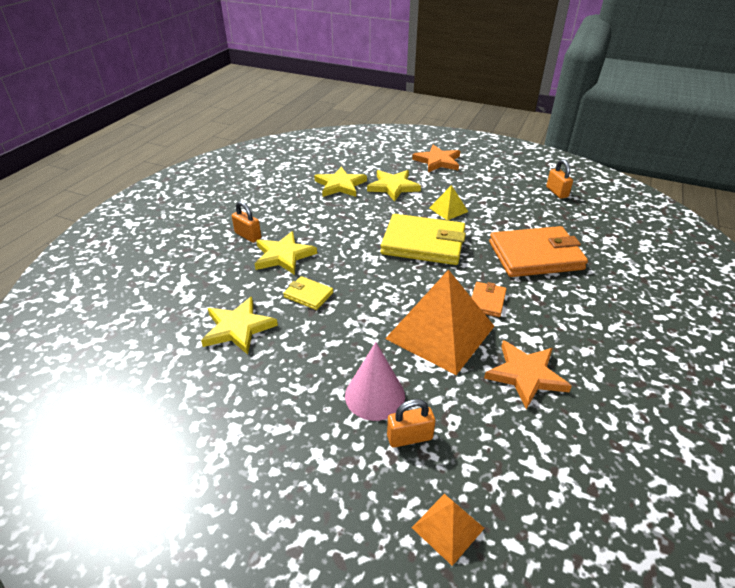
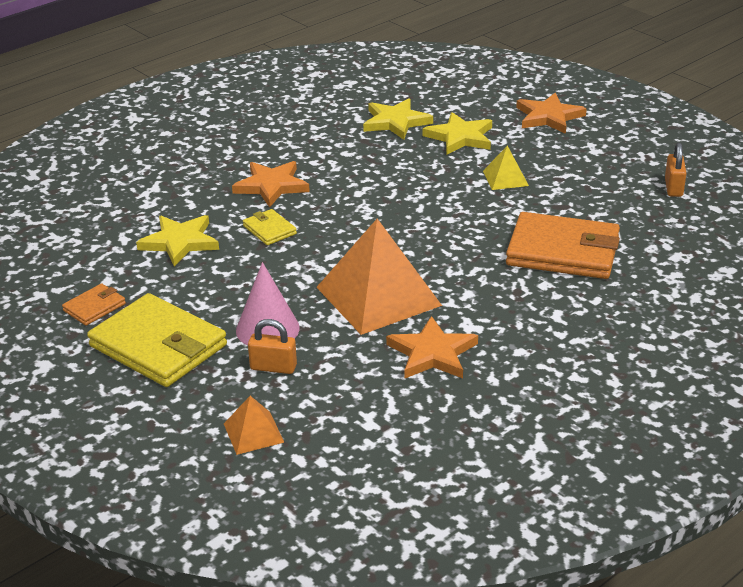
camera: 25 degrees right, 5 degrees down
(248, 236) = (248, 157): orange padlock -> none
(283, 256) = (271, 186): yellow star -> orange star
(423, 243) = (439, 208): yellow wallet -> yellow wallet (158, 345)
(487, 301) = (457, 281): orange wallet -> orange wallet (94, 307)

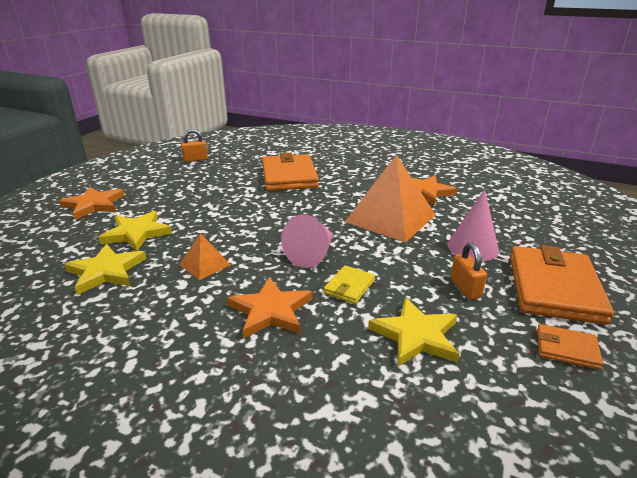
camera: 115 degrees left, 5 degrees down
(158, 345) = (554, 288): yellow wallet -> orange wallet
(253, 433) = (562, 224): orange pyramid -> orange pyramid (205, 264)
(273, 367) = (504, 234): orange padlock -> orange padlock (465, 288)
(341, 224) = (312, 254): none -> pink cone
(505, 178) = (203, 205): yellow pyramid -> none

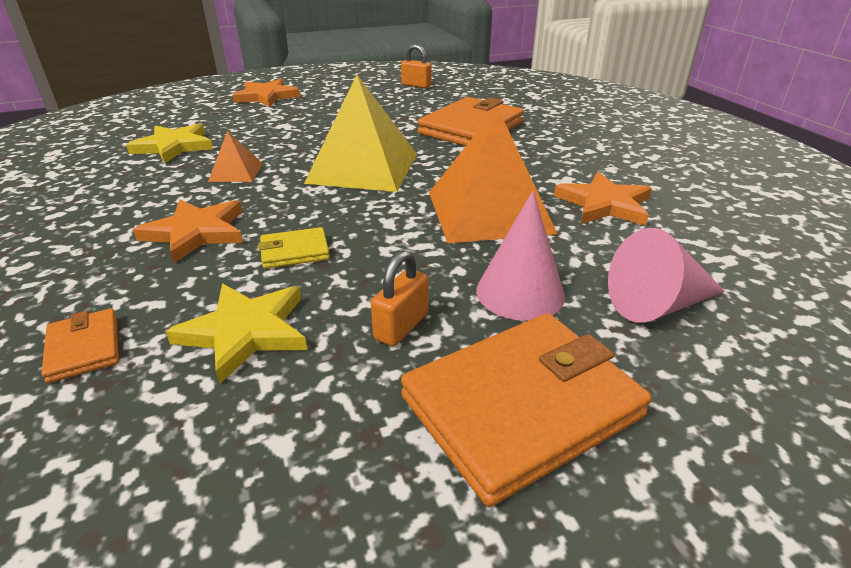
camera: 45 degrees right, 5 degrees up
(137, 233) = (247, 128): yellow star -> none
(281, 224) = (363, 168): none -> yellow pyramid
(312, 254) = (331, 206): pink cone -> pink cone (658, 304)
(566, 349) = (357, 478): orange wallet -> orange wallet (84, 348)

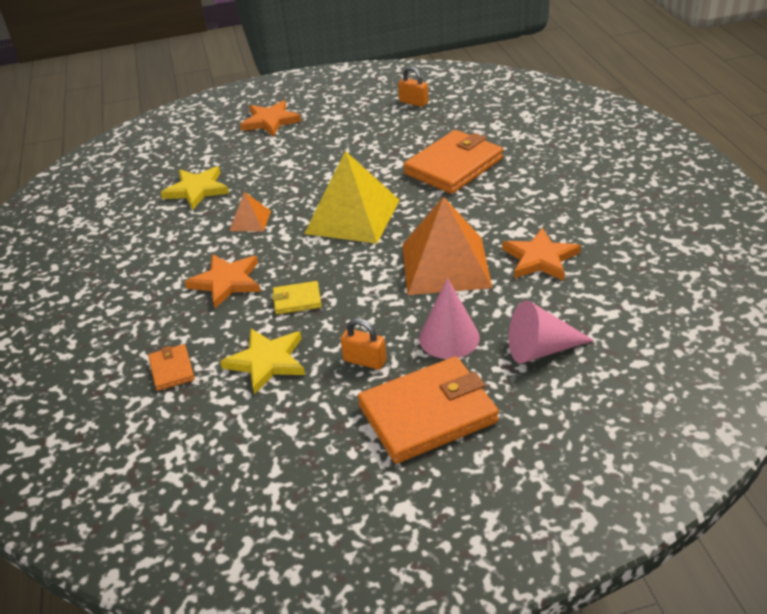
camera: 10 degrees right, 5 degrees up
(401, 326) = (365, 360): orange padlock -> orange padlock turned 75 degrees clockwise

